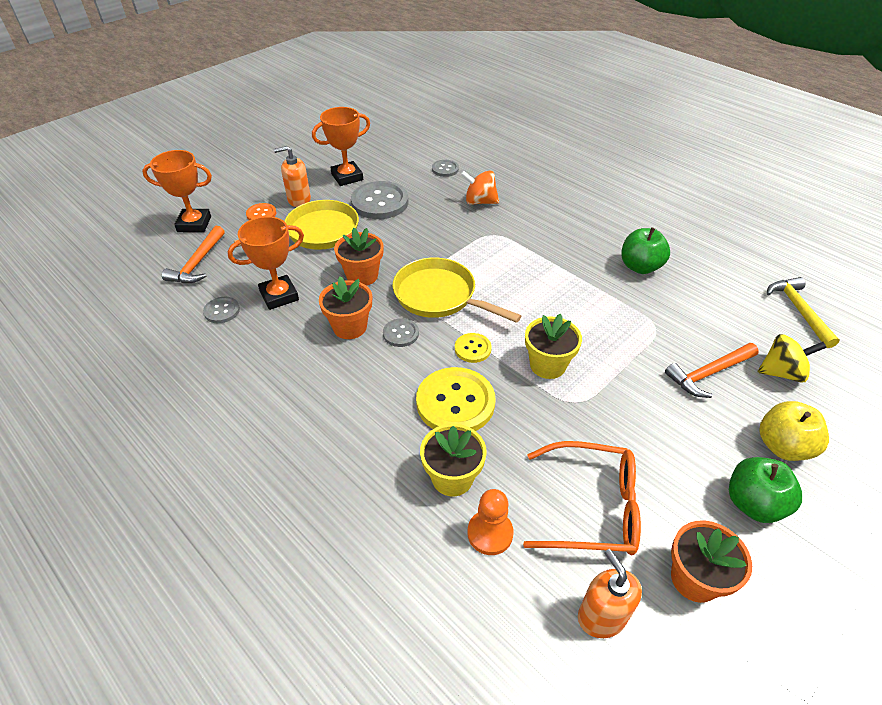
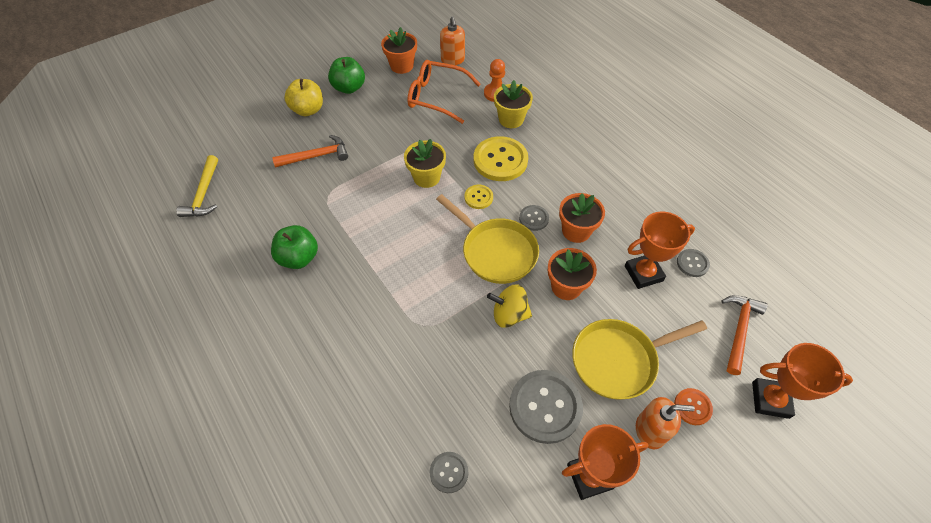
camera: 170 degrees left, 10 degrees up
(480, 201) = (421, 387): orange spinning top -> none
(781, 372) = (266, 150): yellow spinning top -> yellow spinning top (509, 314)

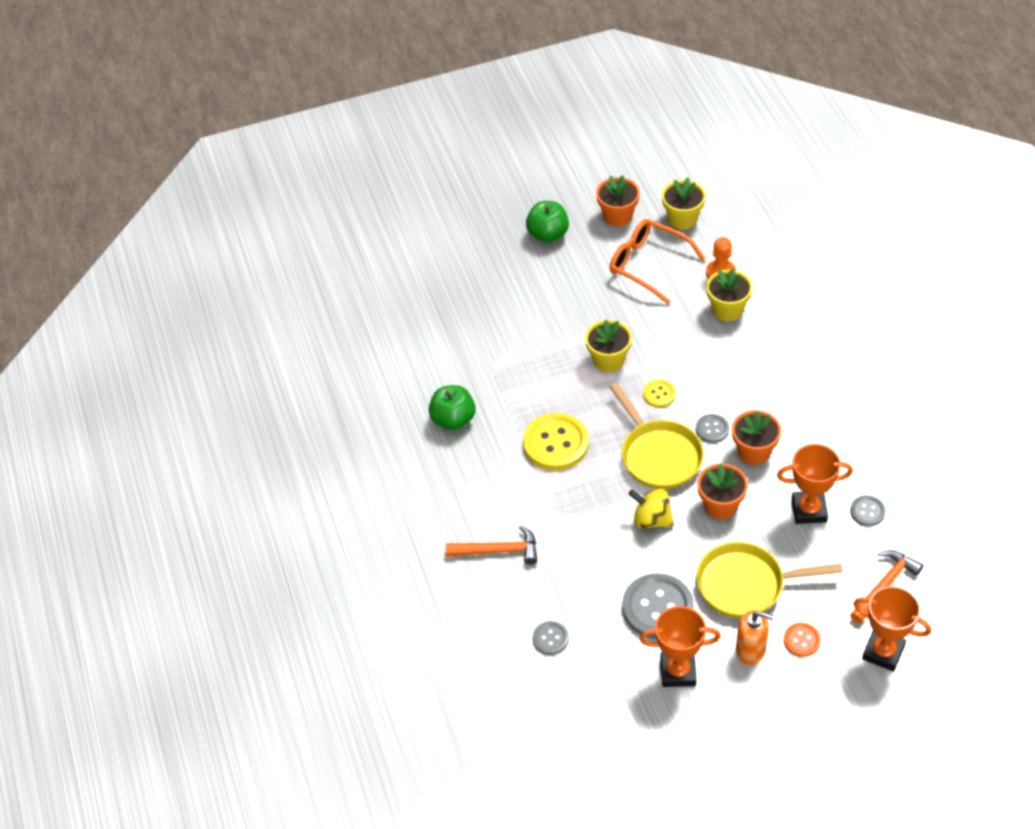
camera: 20 degrees right, 5 degrees down
(203, 194) = (366, 332): yellow hammer -> none
(308, 110) = (494, 254): yellow apple -> none
(316, 156) = (493, 312): orange hammer -> orange hammer (498, 551)
(453, 60) = (682, 219): orange soap dispenser -> yellow flower pot
(500, 160) = (697, 357): yellow button -> yellow button (555, 443)

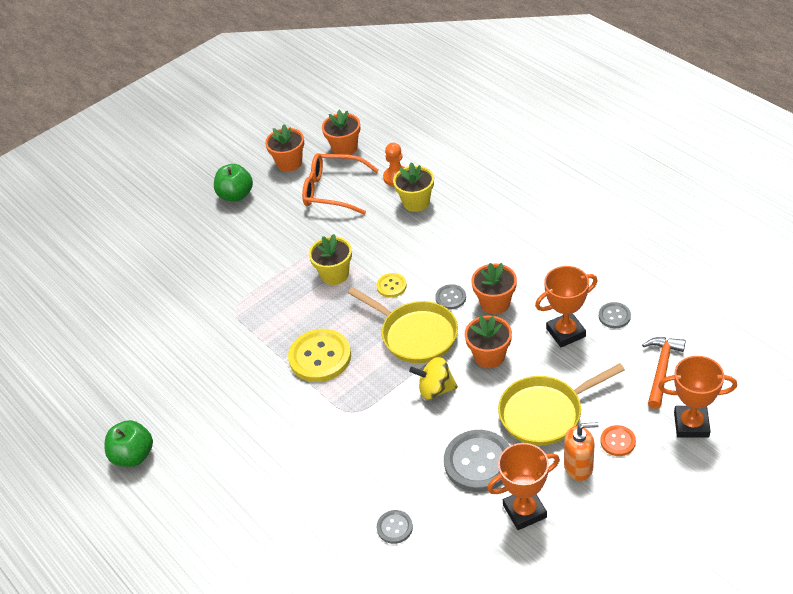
camera: 20 degrees left, 5 degrees down
(453, 420) = (218, 370): green apple -> green apple (133, 455)
(498, 551) = (310, 467): orange hammer -> none
(682, 219) = (344, 148): yellow flower pot -> orange flower pot

